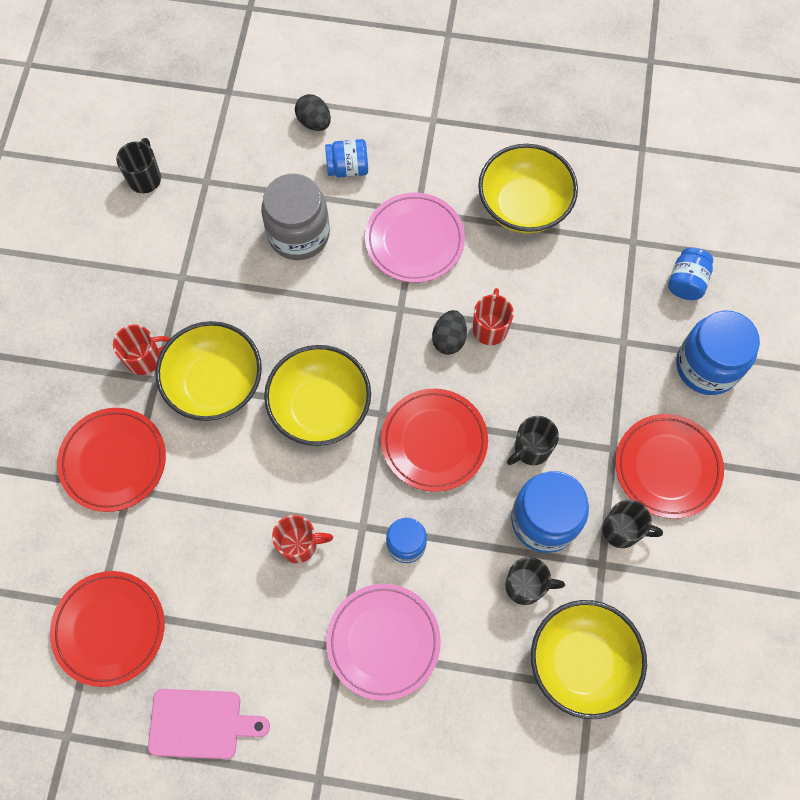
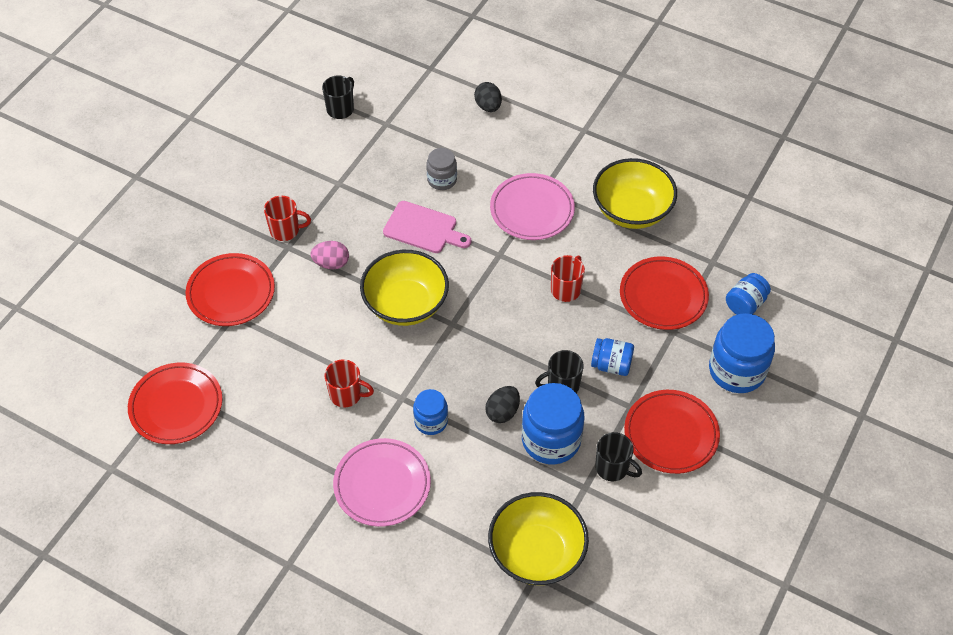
camera: 20 degrees right, 15 degrees down
(200, 724) = (215, 494): pink cutting board -> pink cutting board (423, 229)
(215, 383) = (331, 263): yellow bowl -> pink egg
(299, 234) = (442, 180): grey jar -> grey jar, size x0.57
(348, 168) = (501, 145): blue jar -> blue jar (611, 365)
(434, 441) = (485, 355): red plate -> red plate (663, 296)
(449, 339) = (529, 287): black egg -> black egg (502, 412)
(525, 586) = (514, 482): black mug -> none

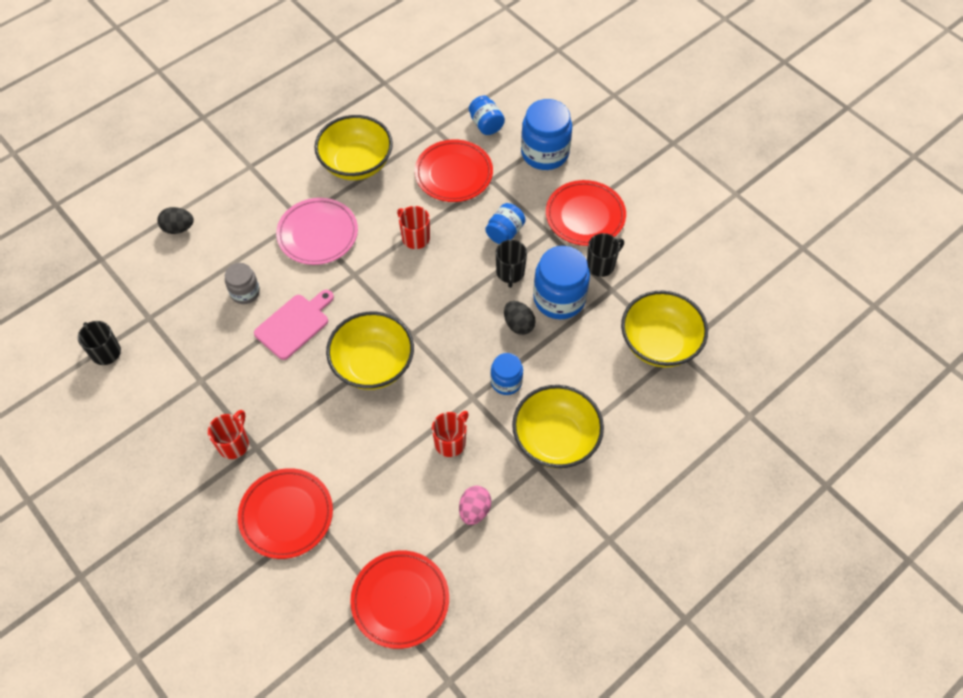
camera: 70 degrees left, 5 degrees up
(331, 263) = (295, 414): pink egg -> pink egg (474, 510)
(382, 485) = (555, 439): pink plate -> yellow bowl

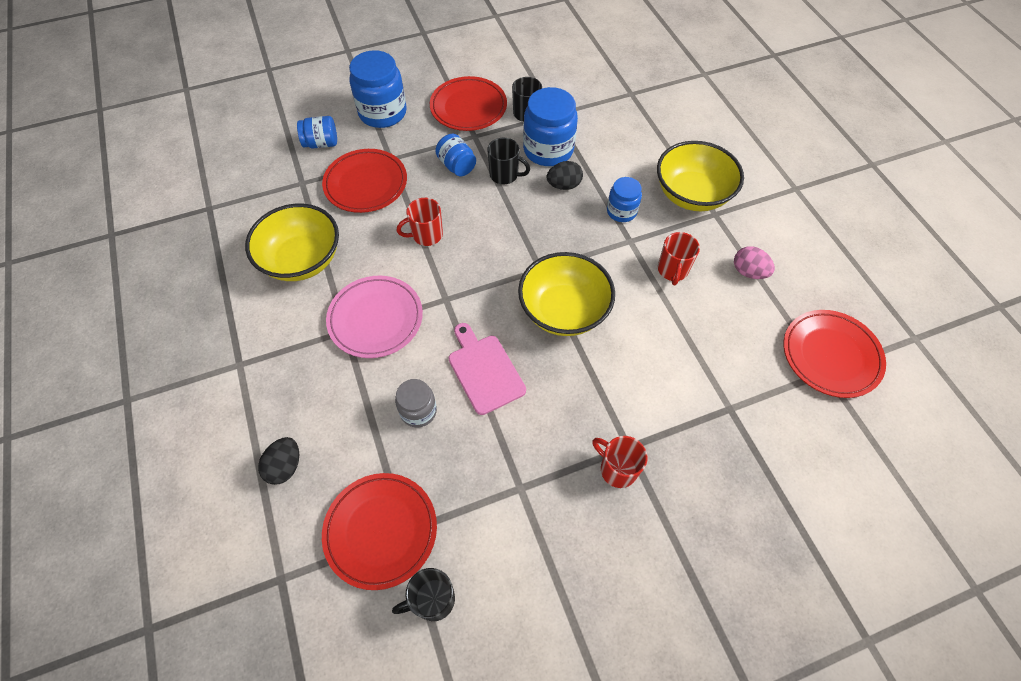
camera: 70 degrees left, 0 degrees up
(286, 515) = (718, 435): red plate -> red plate (381, 531)
(451, 442) = (672, 270): red mug -> red mug turned 135 degrees counterclockwise
(659, 343) = (620, 102): yellow bowl -> none

